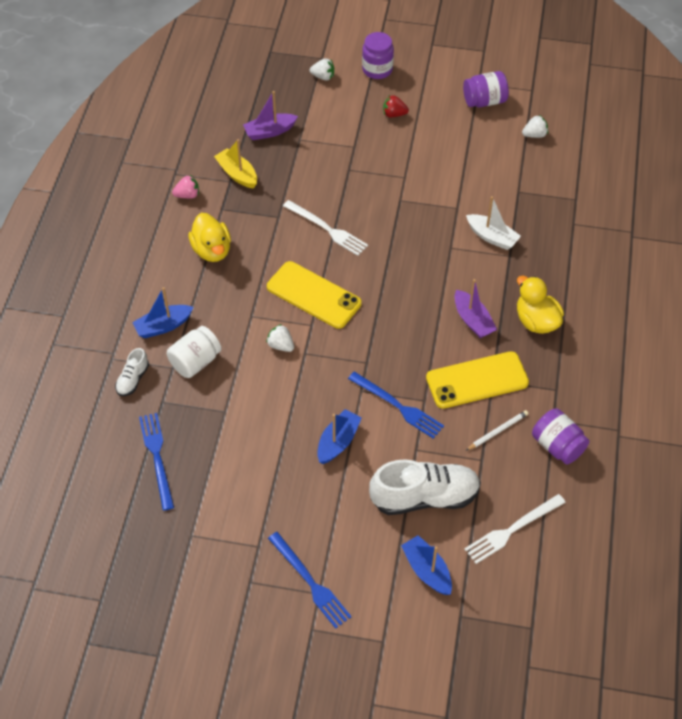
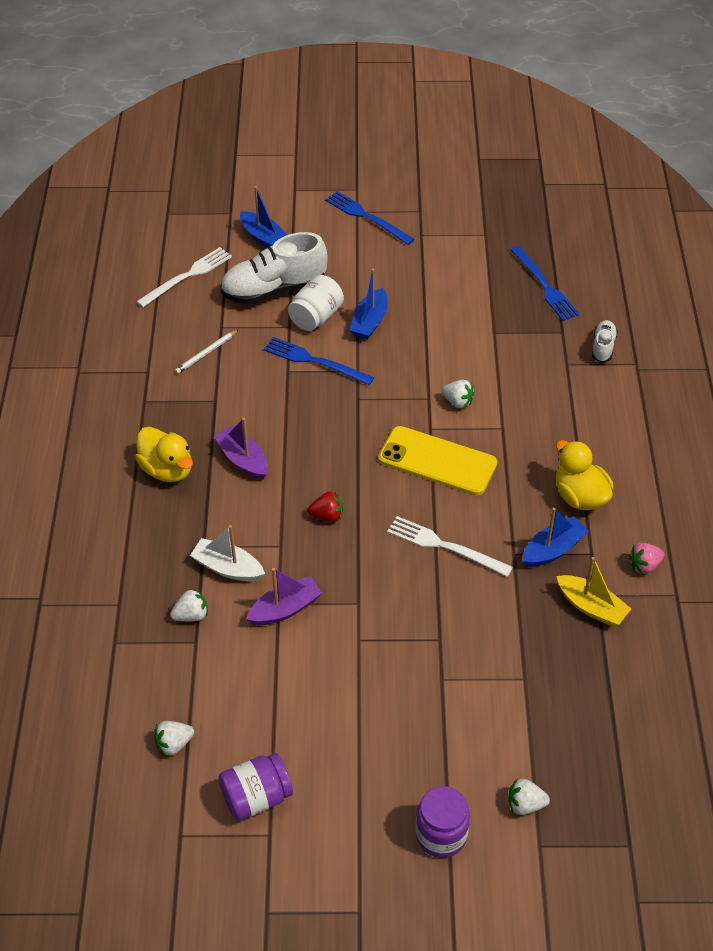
camera: 170 degrees right, 5 degrees down
(163, 326) = (597, 403): blue boat -> blue boat (553, 550)
(195, 362) = (545, 372): white jar -> white jar (316, 317)
(269, 131) = (572, 684): purple boat -> purple boat (285, 609)
(394, 114) = (395, 747): red strawberry -> red strawberry (327, 516)
(477, 380) = (232, 397): yellow phone -> none
(520, 208) = (191, 615): none -> white strawberry
(557, 446) = (143, 349): purple jar -> none

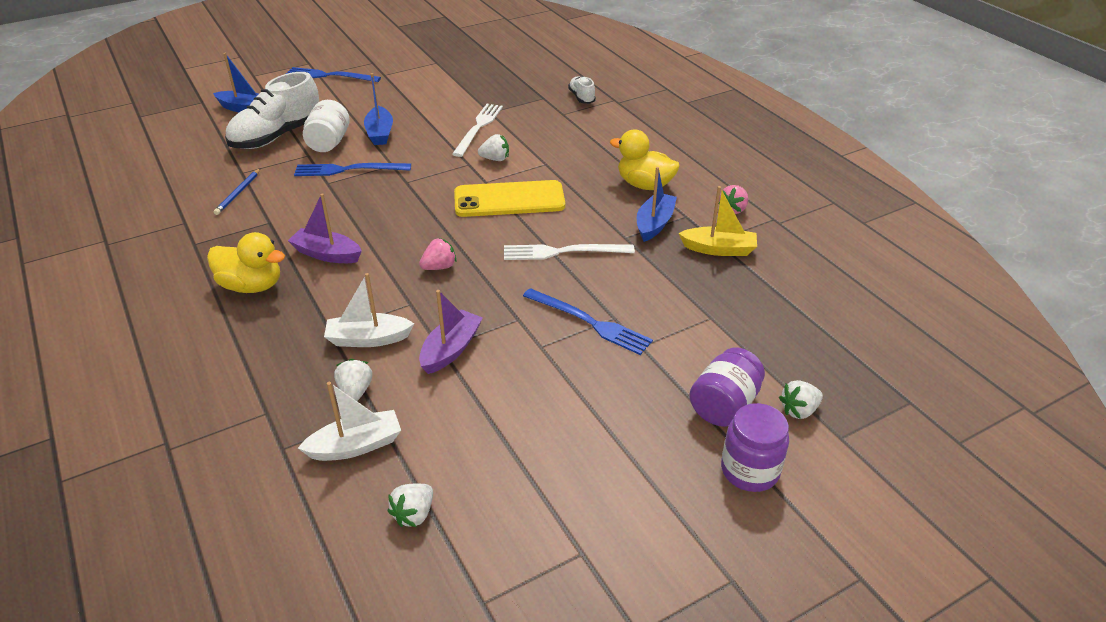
camera: 30 degrees left, 10 degrees down
(166, 666) = (356, 446): none -> white boat
(187, 276) = (185, 149): white fork -> white fork (478, 128)
(191, 615) = (355, 391): white strawberry -> white strawberry turned 45 degrees counterclockwise
(206, 353) = (238, 193): white pencil -> blue pencil
(256, 797) = (542, 524): purple jar -> purple jar (724, 405)
(327, 516) = (439, 267): red strawberry -> pink strawberry
(544, 285) = (507, 77): blue fork -> blue fork (590, 322)

